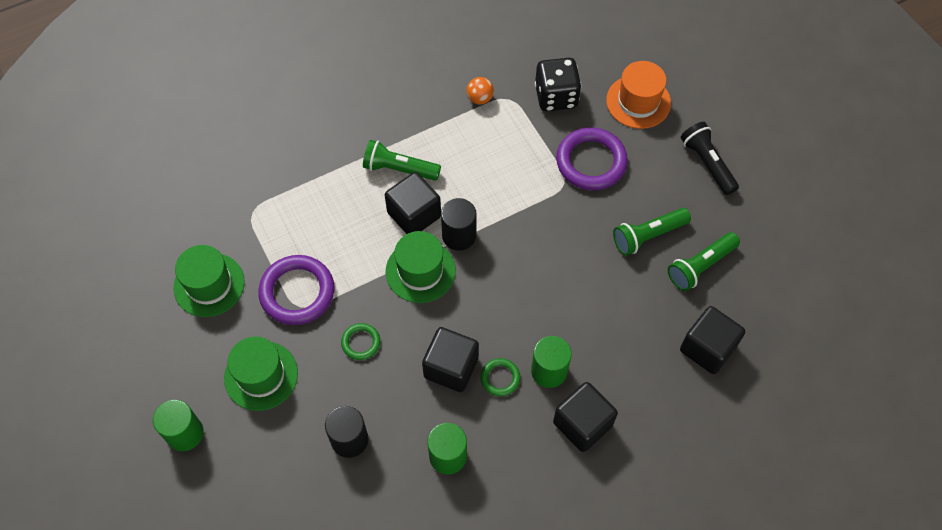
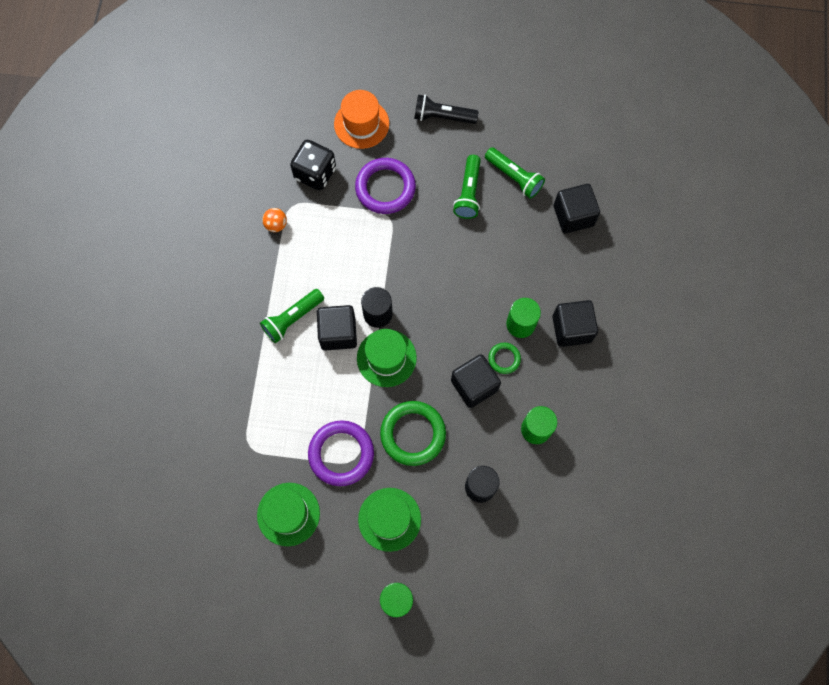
camera: 55 degrees left, 10 degrees up
(361, 342) = (413, 434): green ring -> green ring, size x1.97
(700, 266) = (514, 177): green flashlight -> green flashlight turned 45 degrees counterclockwise

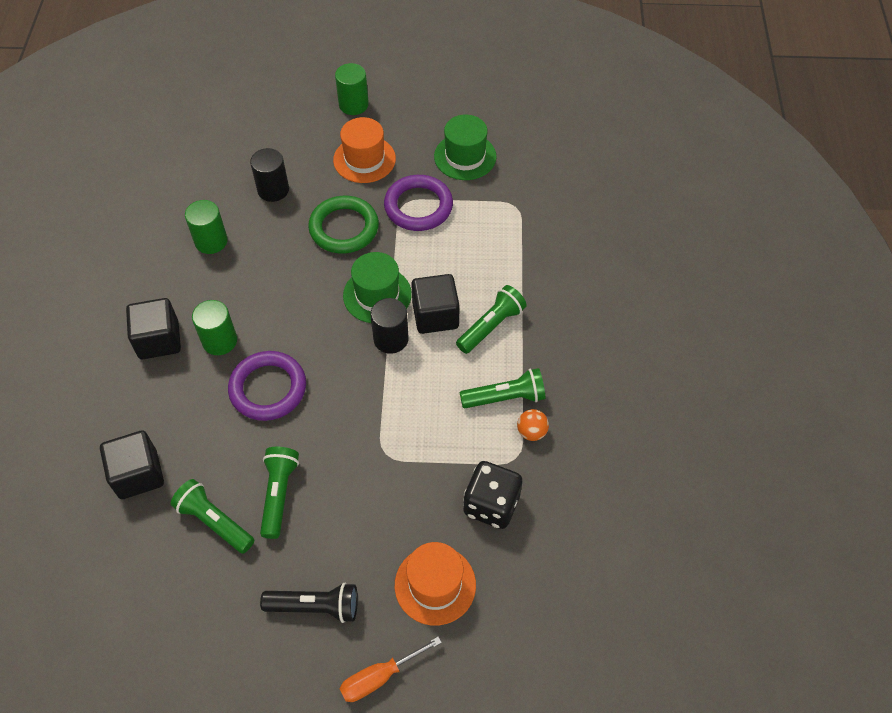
camera: 175 degrees right, 15 degrees down
(291, 254) = (505, 397): none -> green flashlight
(385, 188) = (393, 492): purple ring -> purple ring (268, 388)
(389, 519) = (364, 159): green hat -> orange hat
(402, 73) = (380, 677): none -> orange screwdriver
(474, 385) = (277, 276): black cube -> none
(504, 359) = (241, 304): green ring -> none

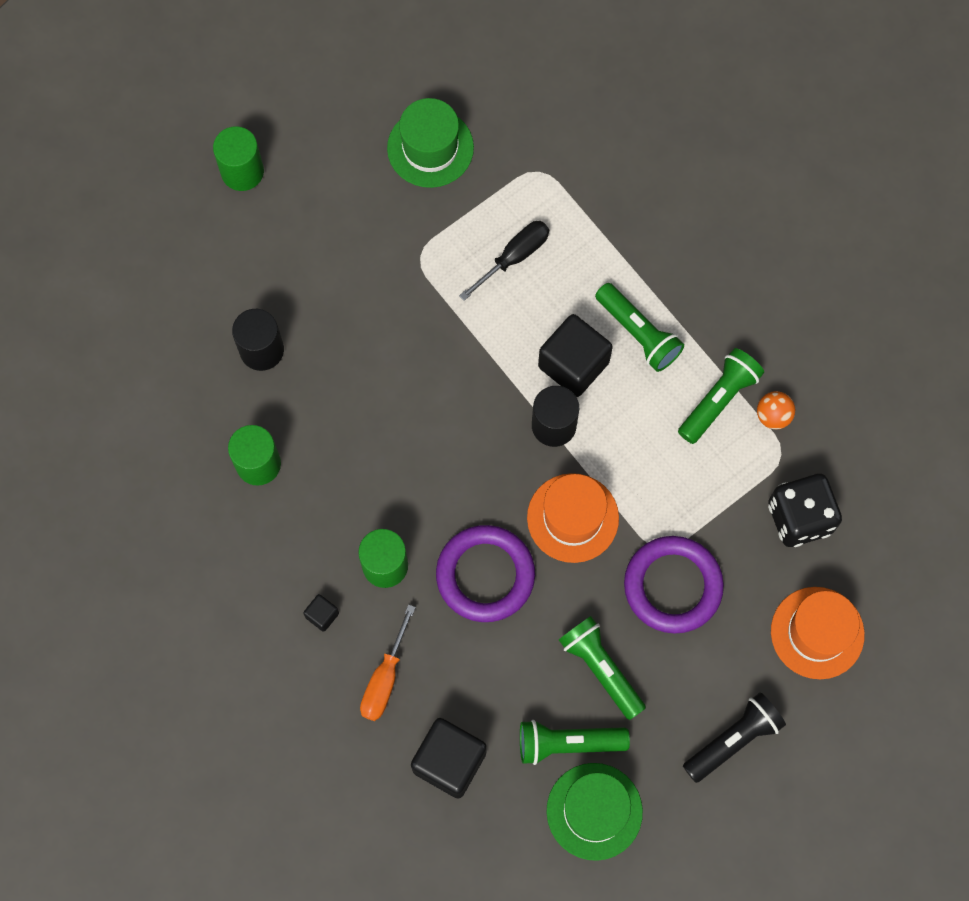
camera: 40 degrees left, 15 degrees up
(159, 340) = (322, 615): black cube -> black cube, size x0.46
(344, 228) = (385, 337): green ring -> none
(364, 159) = (324, 235): orange hat -> orange hat (572, 518)
(377, 295) = (494, 387): green hat -> green hat (594, 811)
(380, 677) = (843, 750): orange screwdriver -> orange screwdriver (385, 678)
(418, 206) = (438, 249): purple ring -> purple ring (672, 586)
(457, 238) = (513, 257): none -> black screwdriver
(491, 326) = (638, 333): green flashlight -> green flashlight turned 135 degrees clockwise

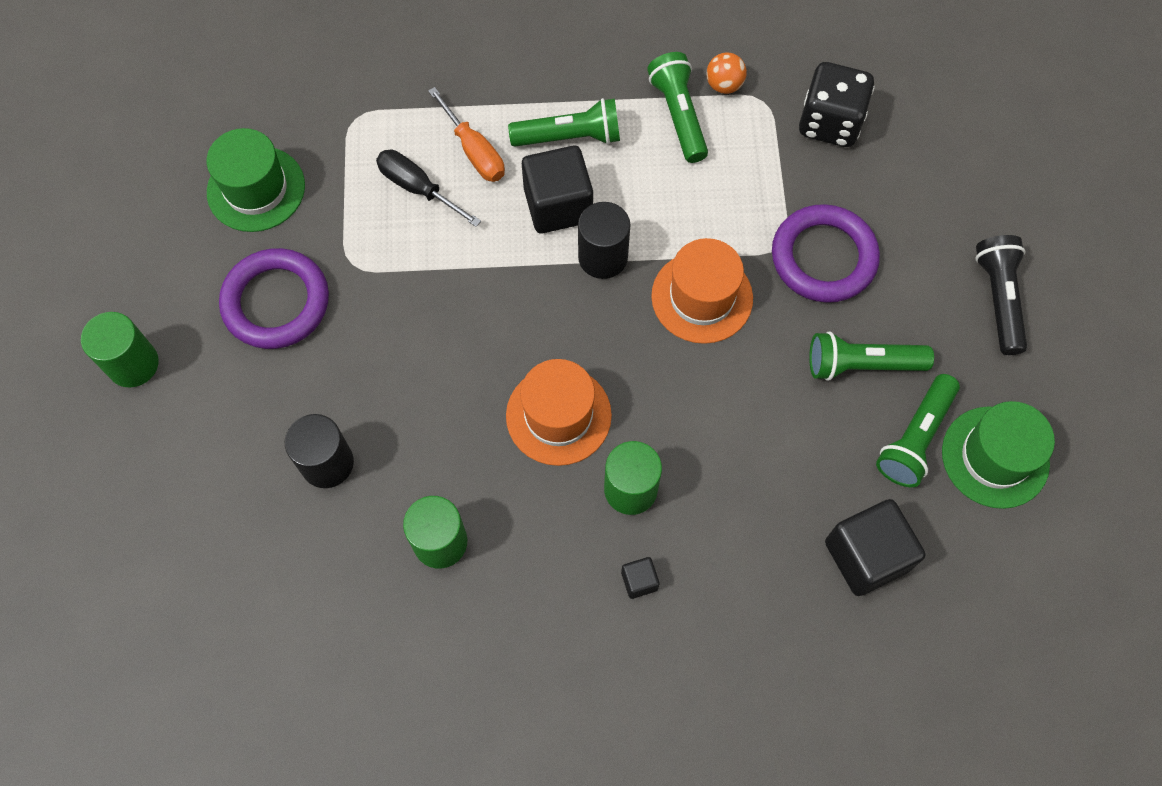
camera: 55 degrees left, 5 degrees down
(385, 678) = (743, 562): orange screwdriver -> orange screwdriver (474, 150)
(485, 575) = (703, 406): purple ring -> purple ring (276, 302)
(513, 257) = (418, 188): black screwdriver -> black screwdriver turned 45 degrees counterclockwise
(817, 633) = (942, 174): orange hat -> orange hat (558, 415)

